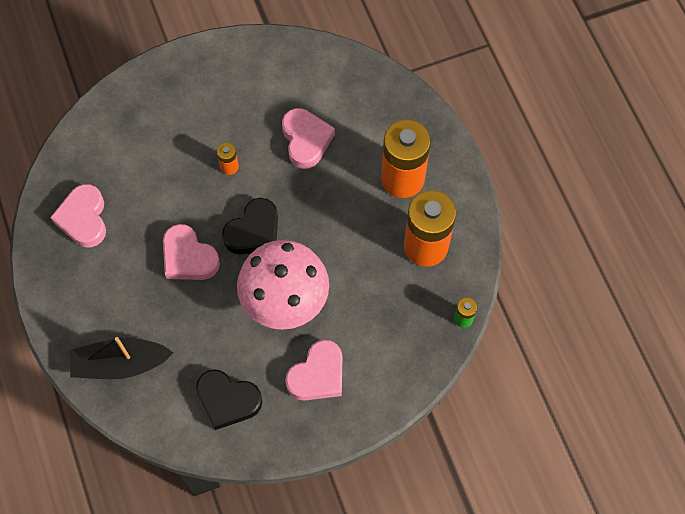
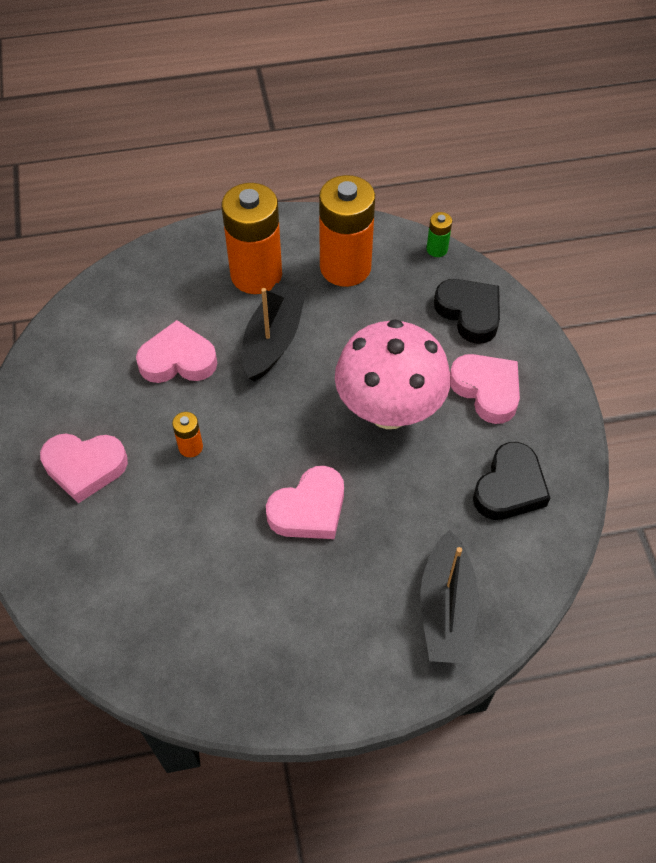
camera: 80 degrees left, 10 degrees down
(83, 219) = (221, 637): pink heart -> pink heart (85, 467)
(254, 231) = (289, 431): black heart -> black heart (469, 313)
(338, 204) = (273, 340): none -> black boat

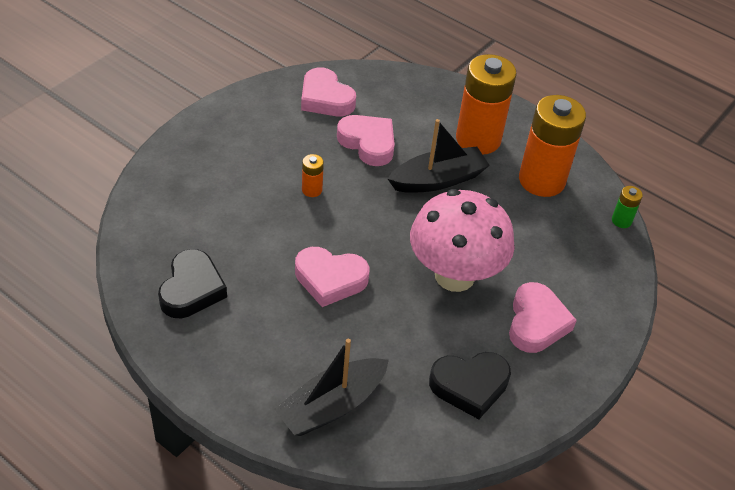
camera: 45 degrees right, 10 degrees down
(85, 467) = (244, 150): pink heart -> pink heart (325, 98)
(469, 313) = (590, 273): black heart -> black heart (192, 289)

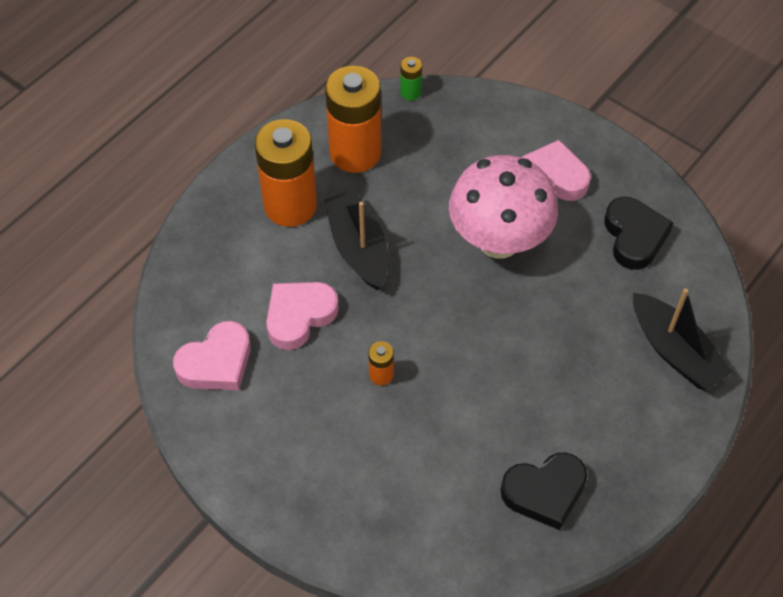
camera: 85 degrees left, 10 degrees up
(192, 289) = (544, 492): black heart -> black heart turned 150 degrees clockwise
(330, 279) = (516, 354): pink heart -> none

